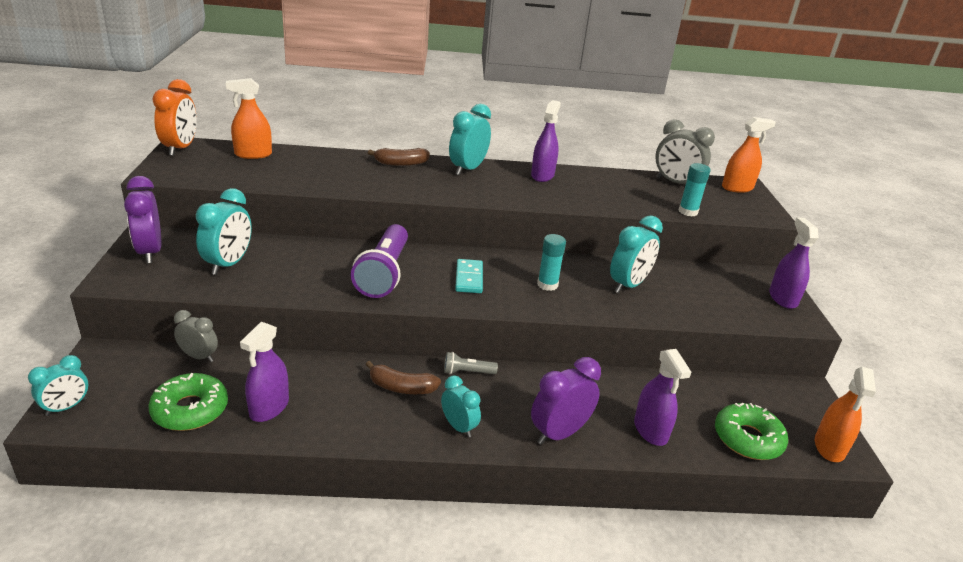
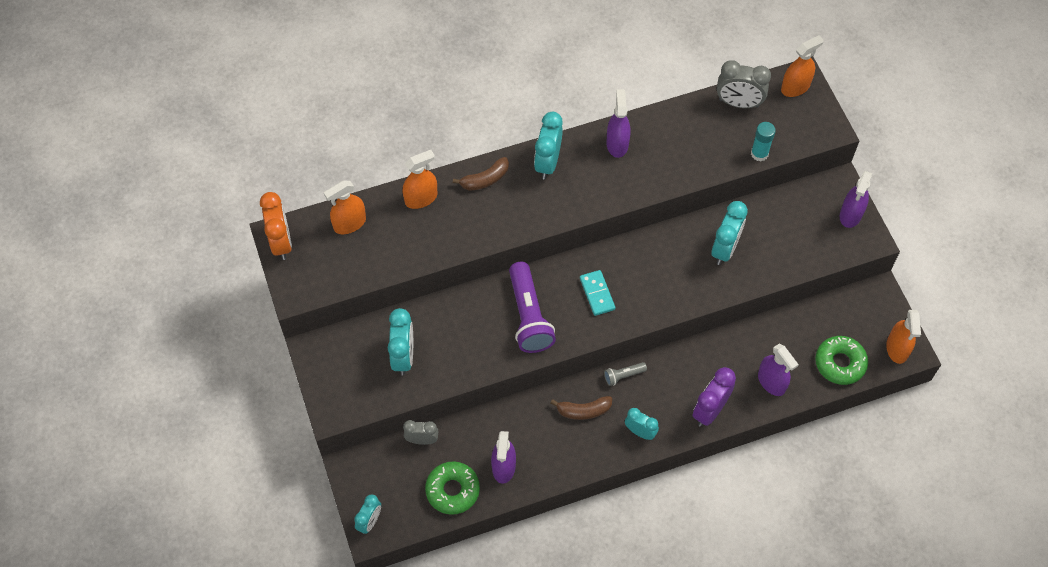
camera: 15 degrees left, 30 degrees up
(150, 252) = (333, 367): purple clock -> none
(332, 158) = (421, 198): none -> orange spray bottle
(547, 285) = (661, 276): turquoise glue stick -> none
(783, 298) = (850, 214): purple spray bottle -> purple spray bottle turned 135 degrees counterclockwise

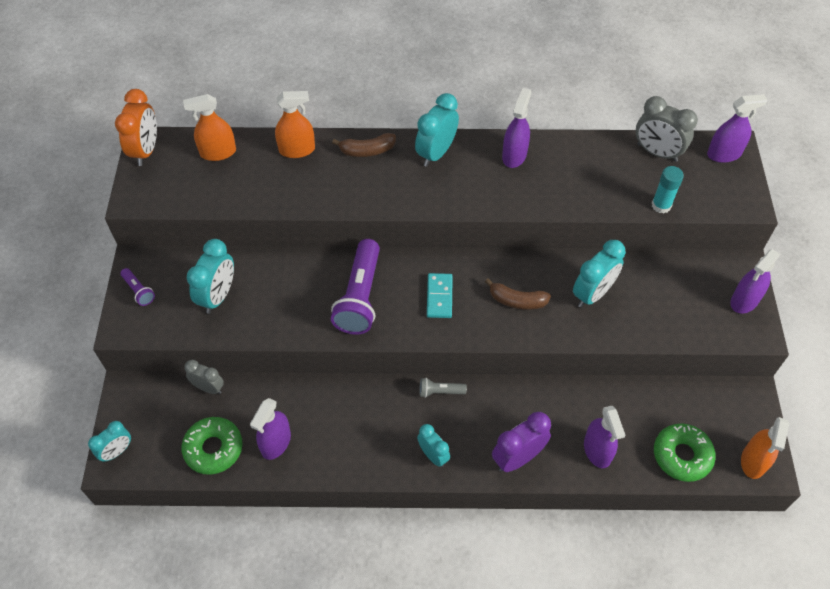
camera: 20 degrees right, 5 degrees down
(329, 375) = (139, 291): none -> purple flashlight
(583, 411) = (383, 413): brown banana -> brown banana (517, 301)
(795, 87) = (724, 154): orange spray bottle -> purple spray bottle

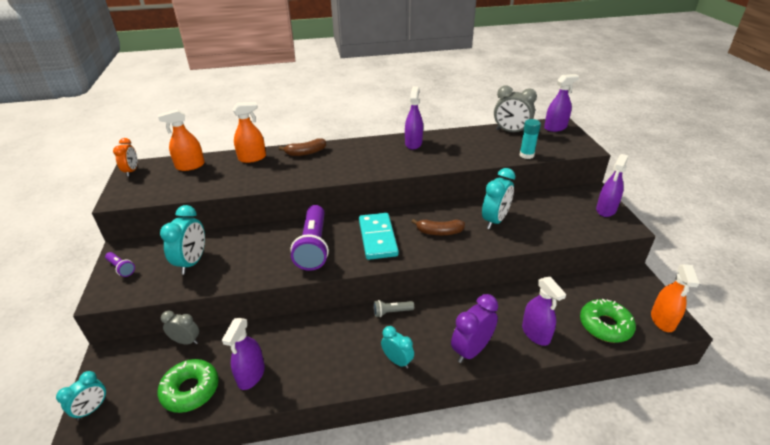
camera: 10 degrees left, 20 degrees down
(146, 150) = (131, 171): orange clock -> orange clock, size x0.64
(436, 153) = (357, 148): turquoise clock -> none
(439, 297) = (378, 238): turquoise domino -> turquoise domino, size x1.56

